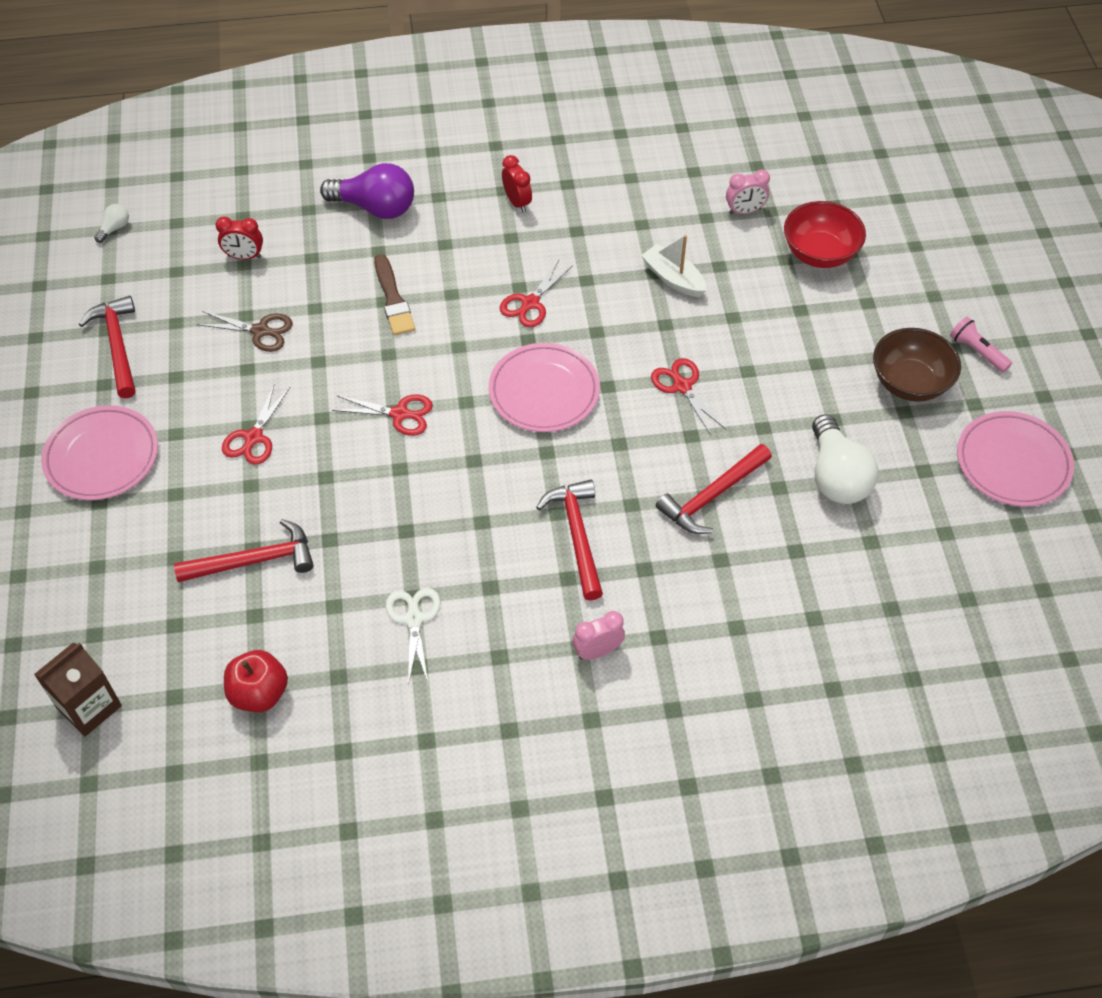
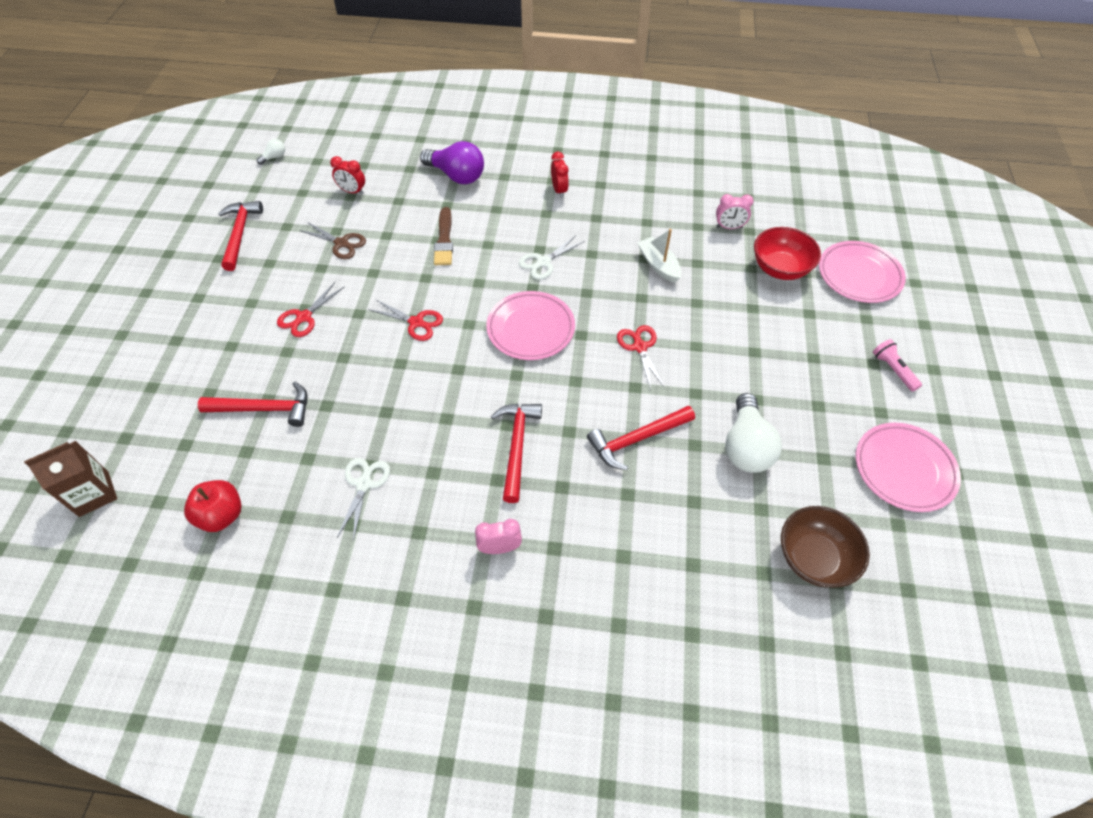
camera: 15 degrees right, 0 degrees up
(102, 456) = (193, 308): pink plate -> pink plate (859, 275)
(530, 303) = (543, 262): red scissors -> white scissors
(909, 383) = (829, 383): brown bowl -> brown bowl (814, 558)

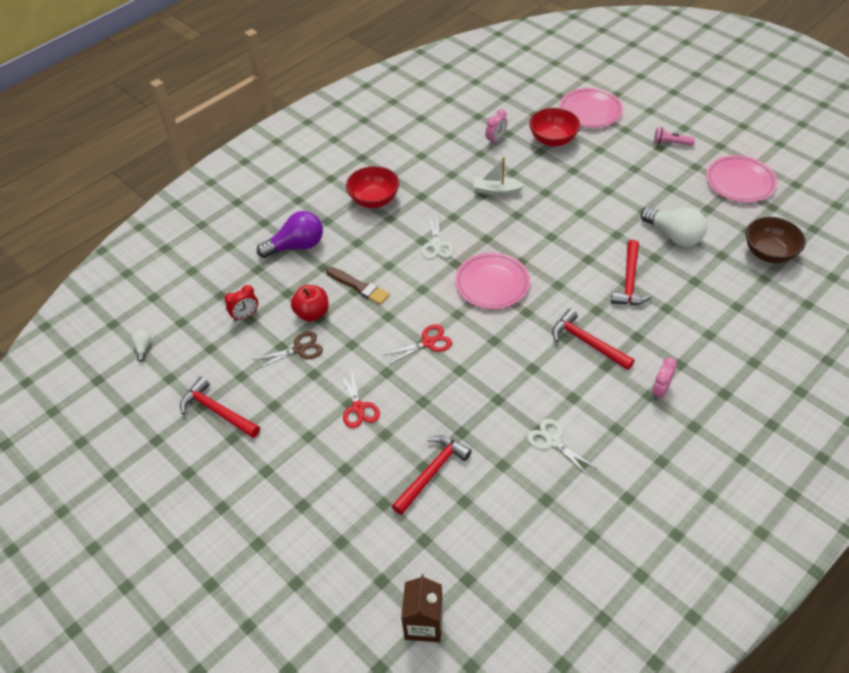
camera: 50 degrees left, 5 degrees down
(222, 515) = (513, 541): red apple -> red apple (312, 313)
(559, 190) = (374, 200): red clock -> red bowl
(640, 347) = (558, 239): red scissors -> none

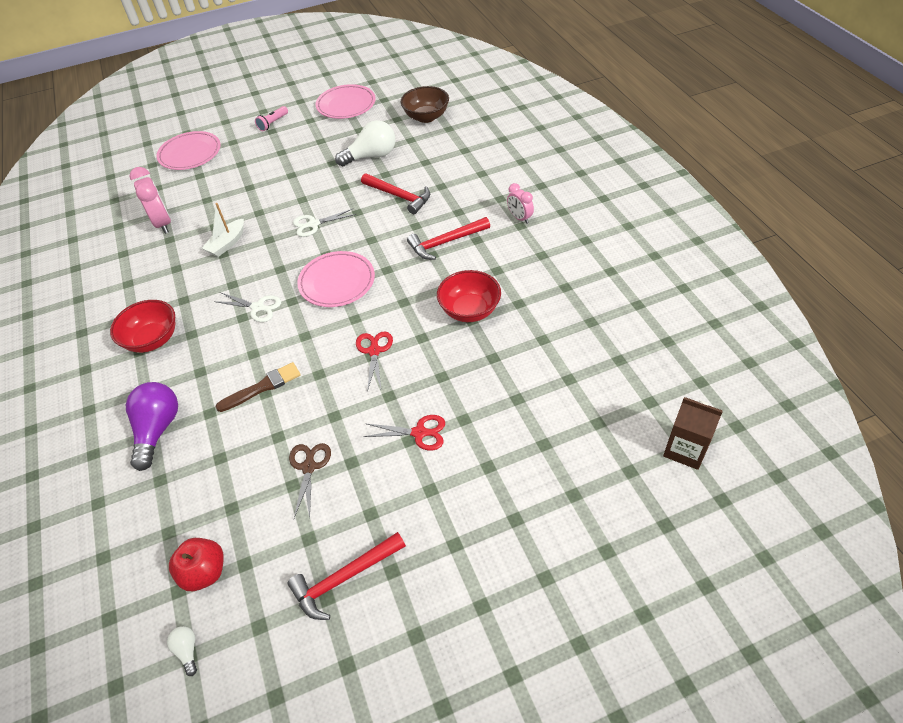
camera: 65 degrees left, 0 degrees up
(143, 348) = (187, 650): white light bulb -> white light bulb turned 45 degrees clockwise
(245, 316) = (221, 511): red clock -> none
(312, 313) = (267, 441): red apple -> red apple (204, 572)
(432, 472) = (526, 393): red hammer -> none
(496, 140) = (163, 223): pink clock -> pink clock, size x1.65
(552, 441) = (535, 298): white scissors -> white scissors (314, 224)
(553, 140) = (201, 187): red bowl -> red bowl (469, 310)

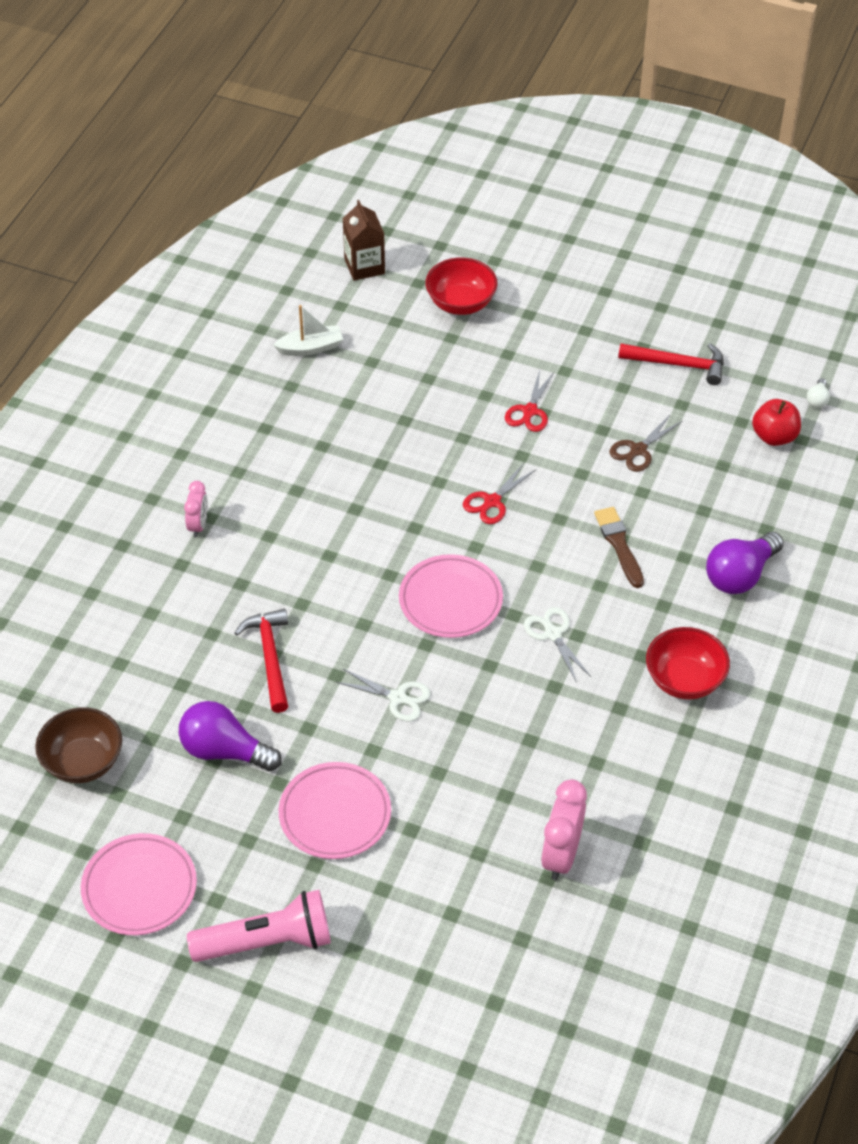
camera: 140 degrees left, 0 degrees up
(190, 154) = (428, 977): pink plate -> pink plate (335, 814)
(227, 243) = (513, 752): white boat -> white boat (310, 348)
(262, 387) = (619, 545): brown brush -> brown brush turned 60 degrees clockwise
(273, 123) = (267, 941): pink flashlight -> pink flashlight, size x1.99
(371, 156) = (224, 751): white light bulb -> purple light bulb
(419, 433) = (530, 411): red scissors -> red scissors turned 120 degrees counterclockwise
(445, 242) = (301, 558): red hammer -> none
(469, 310) = (370, 473): red bowl -> red bowl (461, 303)

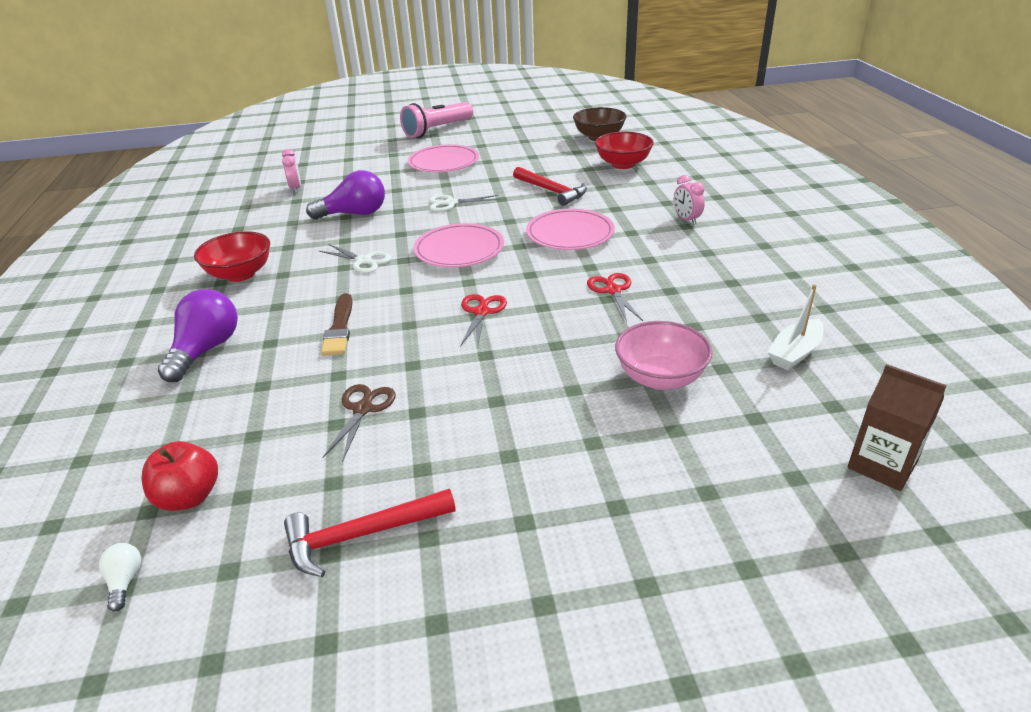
camera: 150 degrees right, 15 degrees down
(139, 887) = (517, 123): pink plate -> pink plate (570, 234)
(224, 751) = (531, 160): purple light bulb -> purple light bulb (354, 214)
(420, 375) = (660, 378): none -> pink bowl
(461, 303) = (714, 477): red bowl -> red bowl (623, 164)
(530, 411) = (512, 395): red scissors -> red scissors (613, 291)
(561, 855) = (296, 189): pink clock -> pink clock, size x0.61
(619, 545) = (339, 328): brown brush -> brown brush turned 45 degrees clockwise

